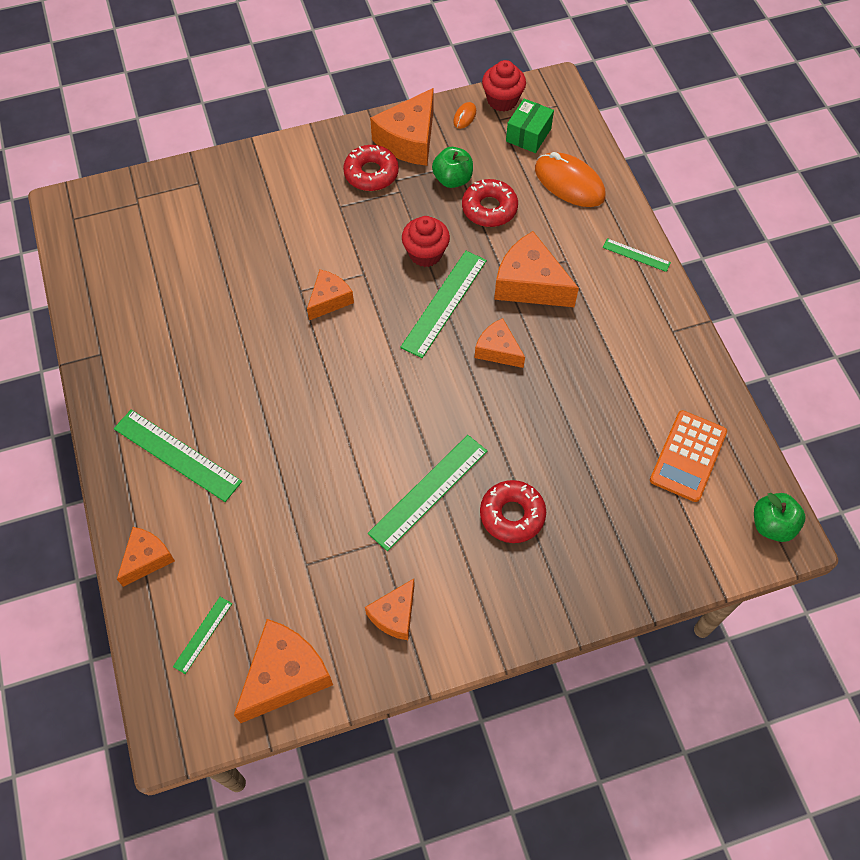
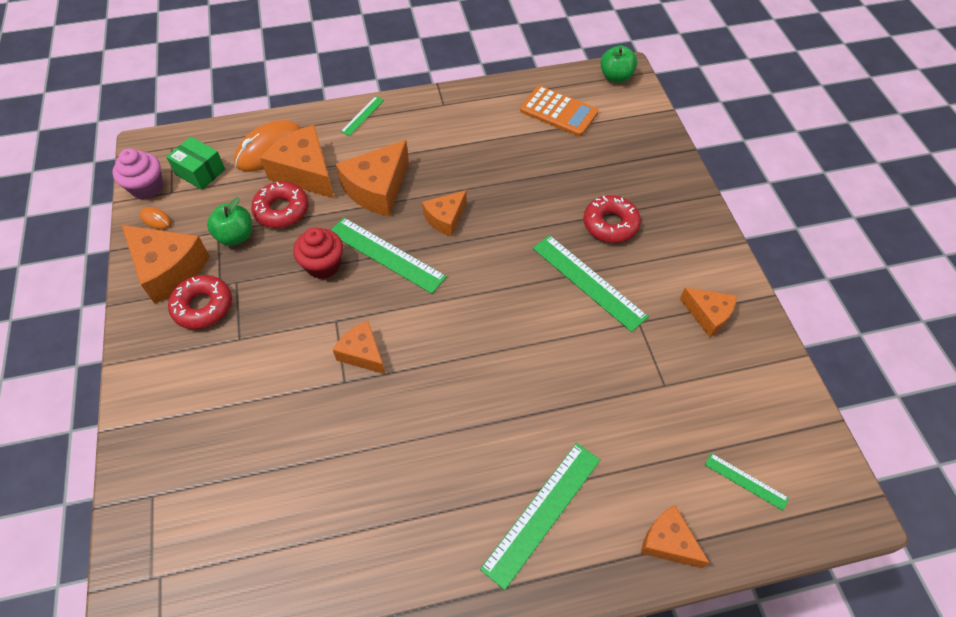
camera: 85 degrees left, 5 degrees down
(285, 675) = (775, 405): orange cheese -> orange cheese (305, 172)
(502, 100) = (147, 187): red cupcake -> pink cupcake

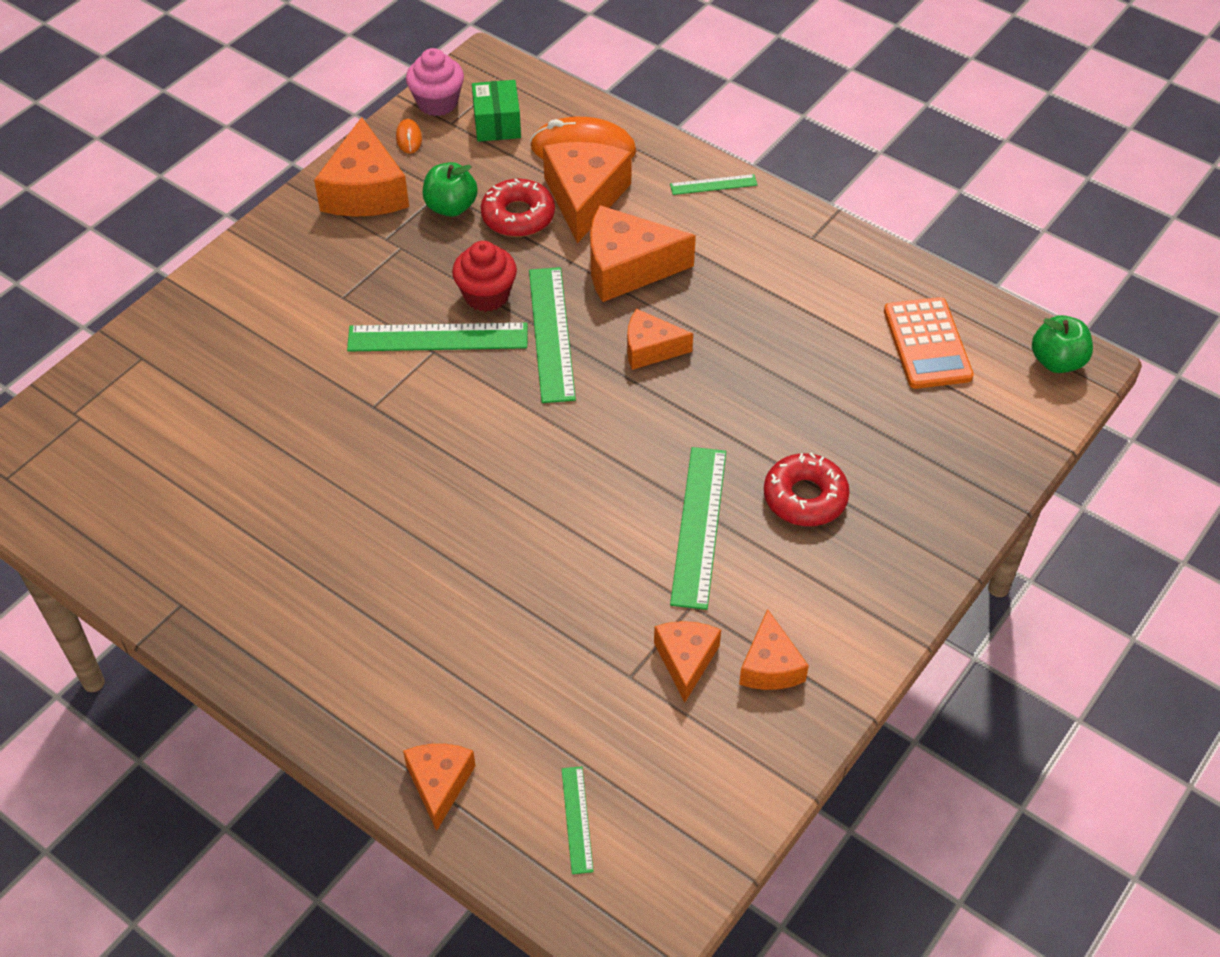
camera: 50 degrees right, 5 degrees down
(203, 306) = (350, 246): red donut -> none
(362, 353) = (417, 398): orange cheese -> orange cheese (686, 660)
(542, 512) = (377, 655): green ruler -> green ruler (438, 337)

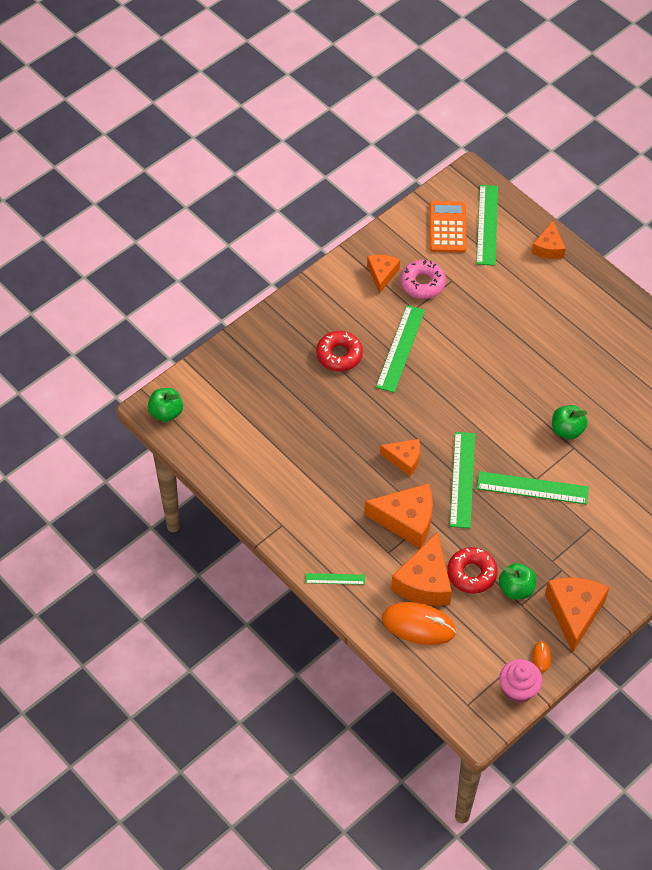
camera: 170 degrees left, 5 degrees up
(385, 431) = (567, 430): none -> green apple
(486, 295) = (499, 514): red cupcake -> none
(497, 124) = (476, 660): green box -> none
(577, 819) = (487, 225): green ruler -> green ruler, size x1.92
(686, 660) = (422, 283): orange cheese -> pink donut
(927, 344) = (238, 436): orange calculator -> orange calculator (447, 227)

